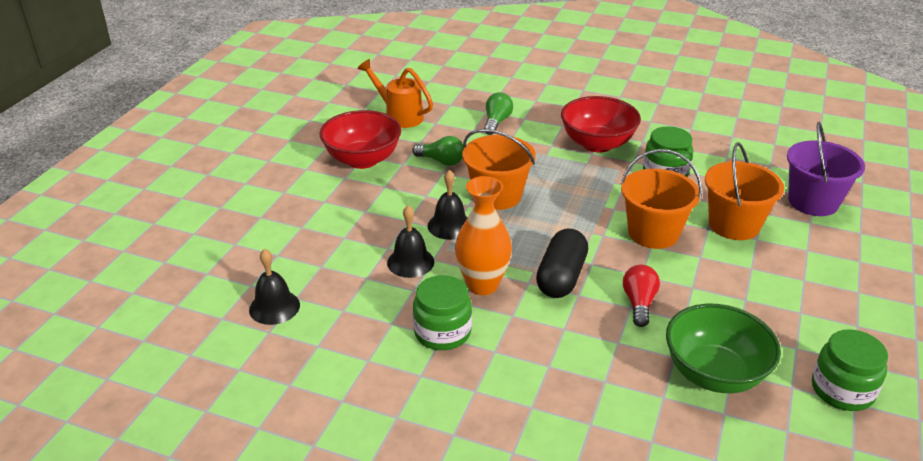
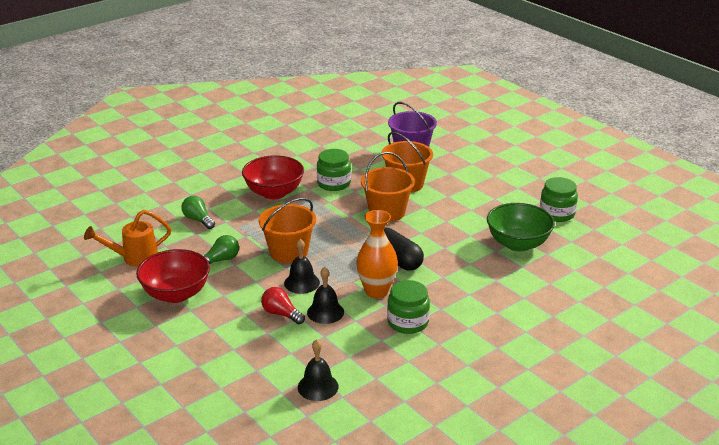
camera: 60 degrees left, 5 degrees down
(639, 303) = (444, 243): red light bulb -> red light bulb (281, 314)

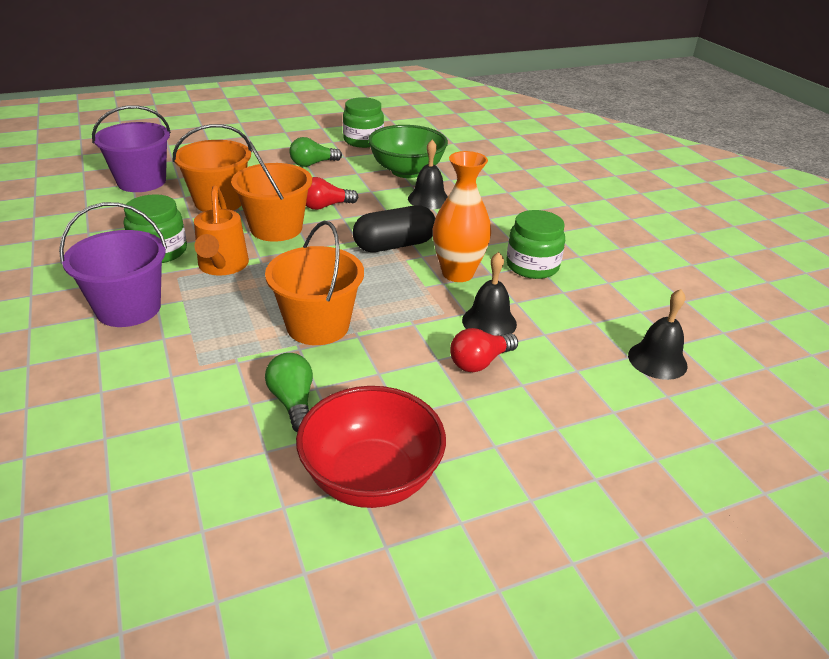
camera: 75 degrees left, 5 degrees up
(134, 258) = (203, 529): orange watering can -> orange watering can (222, 267)
(198, 220) = (134, 410): green light bulb -> green light bulb (313, 164)
(274, 193) = (128, 308): red bowl -> purple bucket
(301, 283) = (407, 329): black bell -> black bell (428, 199)
(431, 222) = (325, 206): none -> red light bulb

